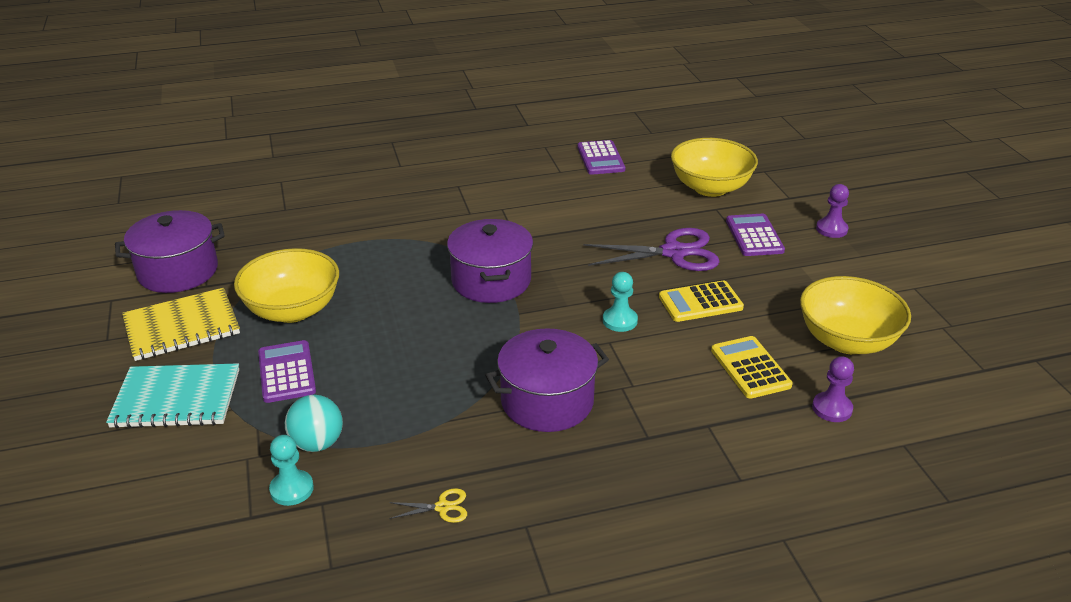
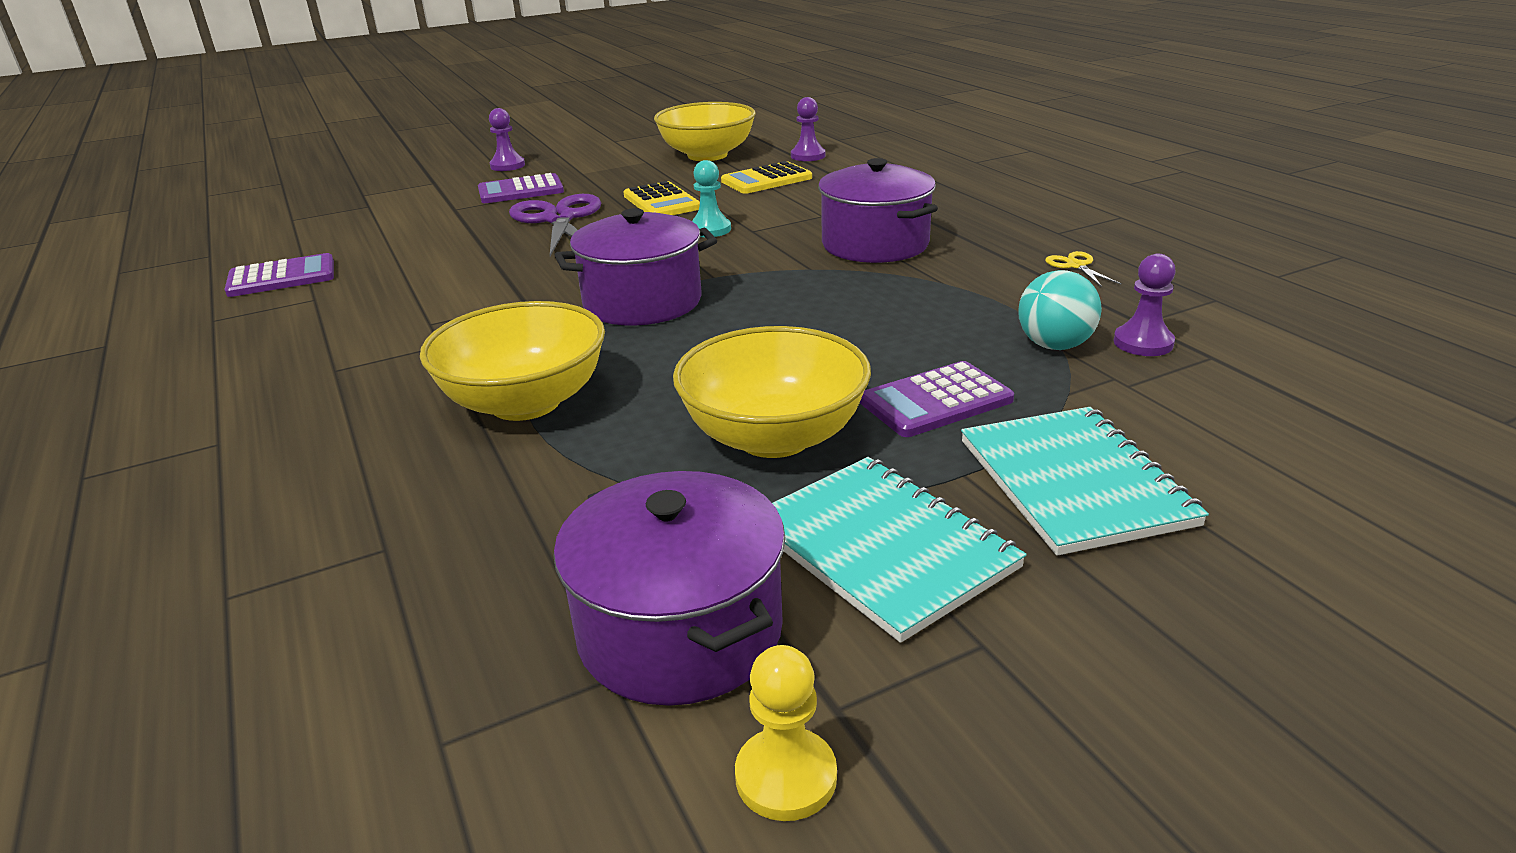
camera: 100 degrees left, 5 degrees down
(95, 285) = (786, 777): none -> yellow pawn
(182, 327) = (882, 547): yellow notebook -> turquoise notebook
(292, 489) = (1143, 343): turquoise pawn -> purple pawn
(710, 188) = (399, 214): yellow bowl -> yellow bowl (525, 402)

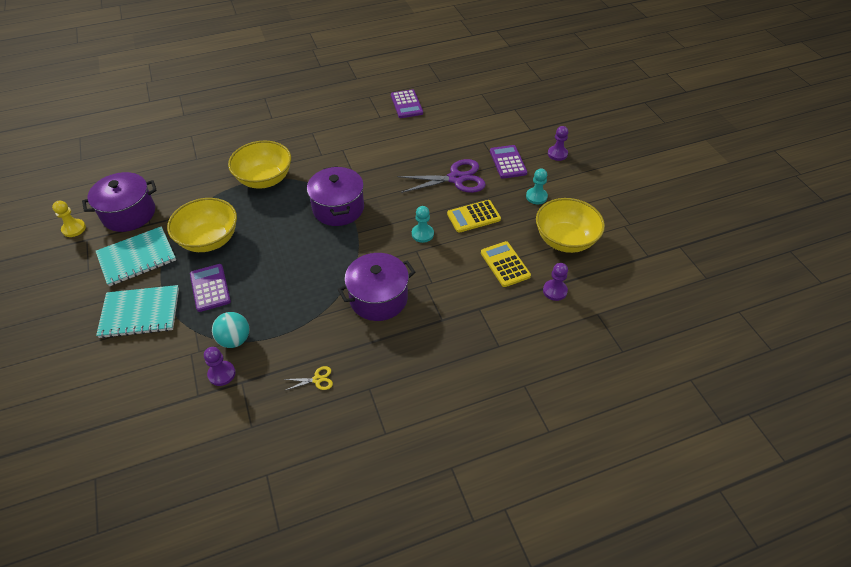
camera: 95 degrees right, 20 degrees up
(612, 172) = (536, 197): none -> turquoise pawn

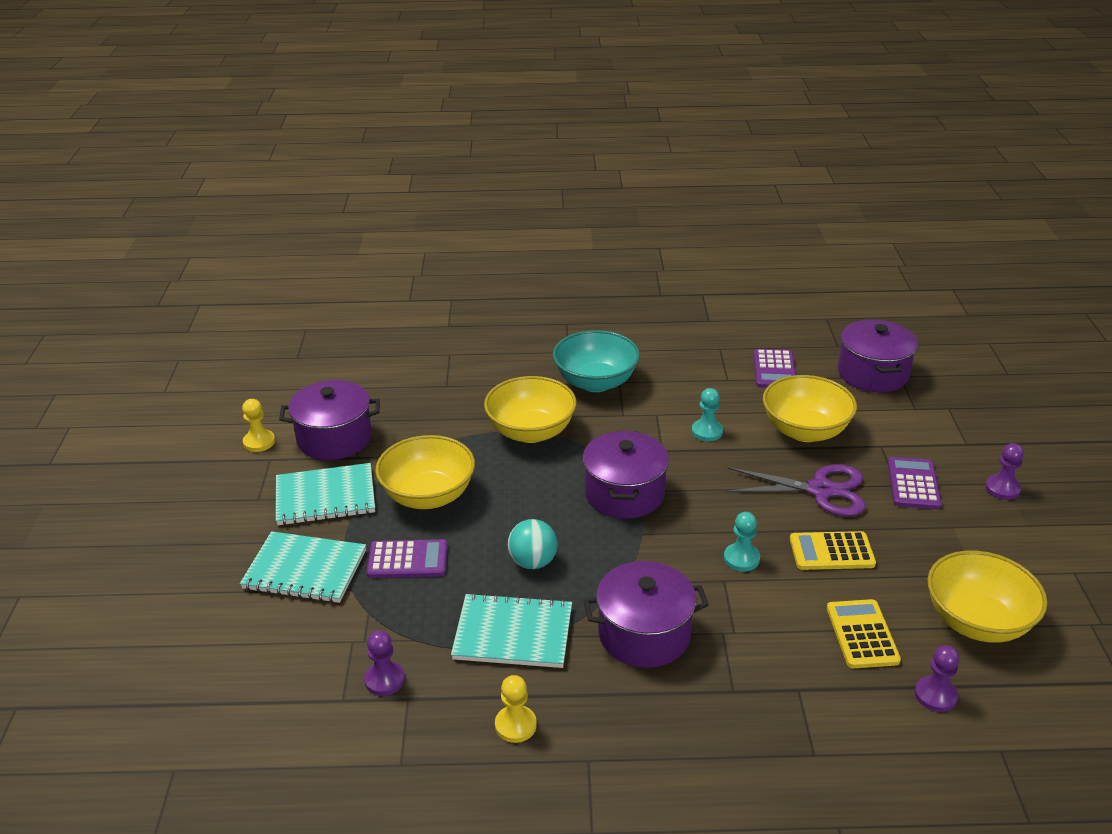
camera: 20 degrees right, 15 degrees down
(210, 288) = (408, 560): purple calculator -> purple calculator turned 90 degrees clockwise
(235, 339) = (418, 638): turquoise ball -> turquoise ball (533, 562)
(296, 135) = (596, 382): none -> turquoise bowl
(296, 319) = (513, 633): none -> turquoise notebook
(317, 379) = (515, 725): yellow scissors -> yellow pawn
(436, 141) = (805, 431): none -> yellow bowl
(465, 95) = (872, 373): none -> purple pot
(536, 197) = (946, 545): turquoise pawn -> turquoise pawn (707, 431)

